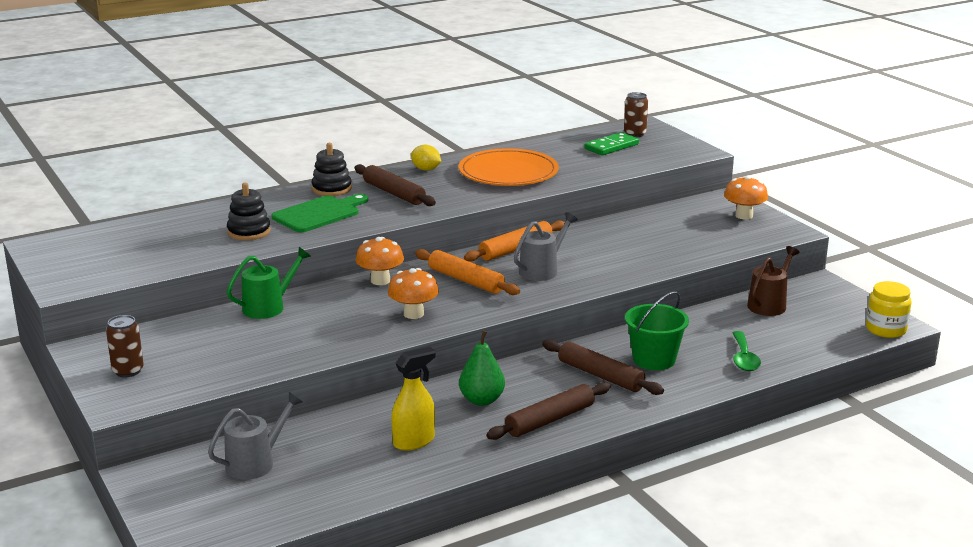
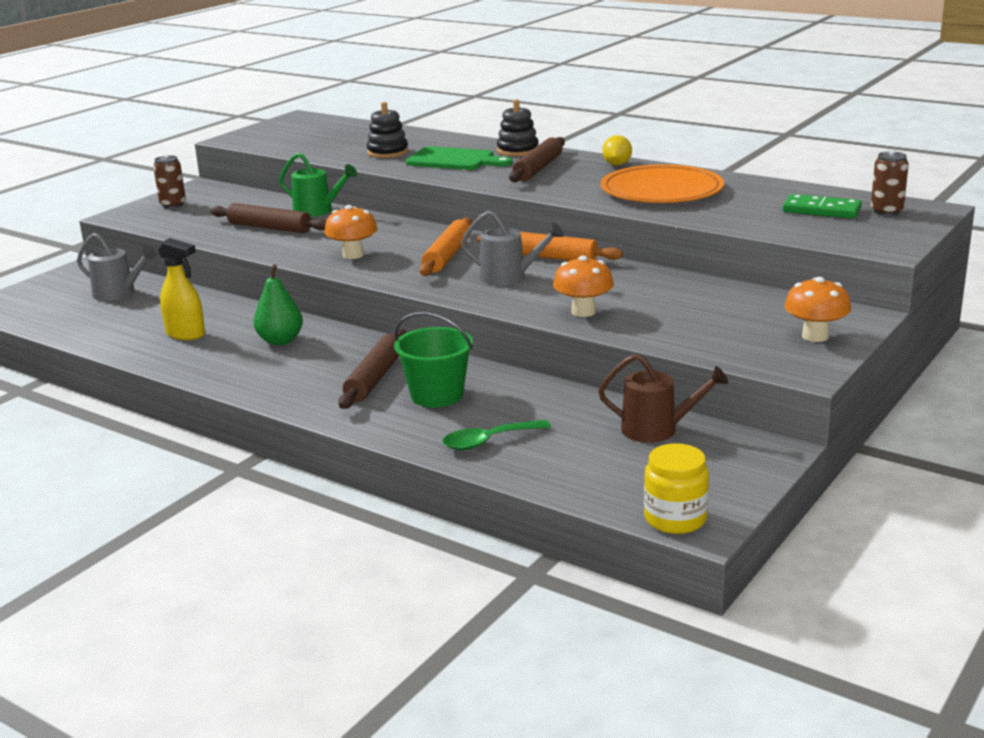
camera: 65 degrees right, 0 degrees up
(380, 281) = (410, 229): orange mushroom -> orange mushroom (583, 312)
(550, 420) = (263, 376): brown rolling pin -> brown rolling pin (269, 228)

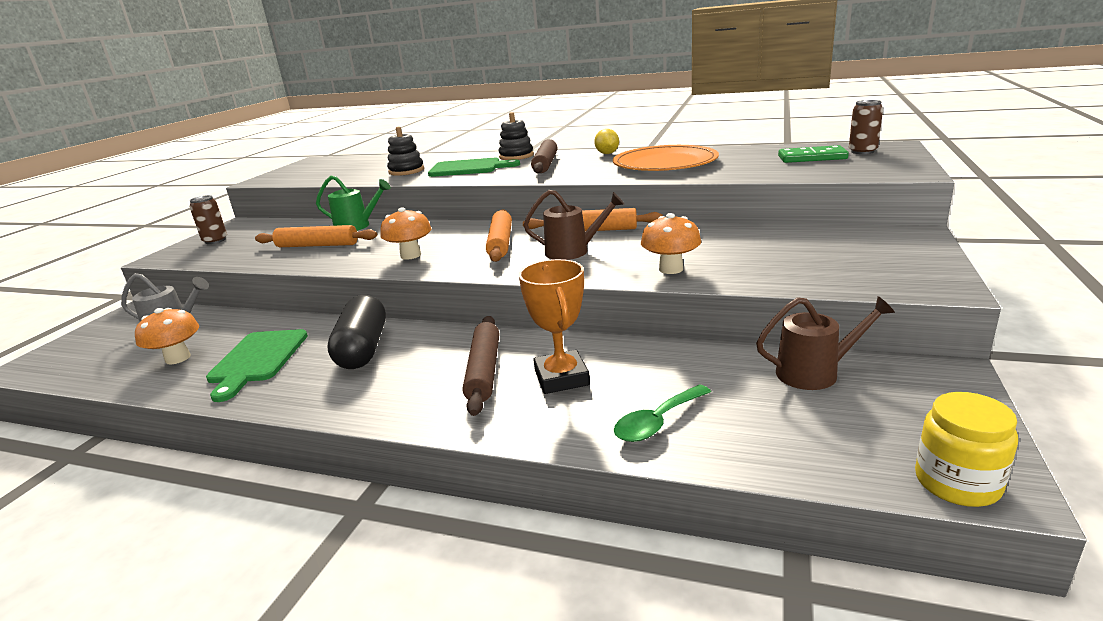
camera: 15 degrees left, 0 degrees up
(186, 334) = (257, 360): yellow spray bottle -> green cutting board
(269, 228) = (317, 245): brown rolling pin -> orange rolling pin
(280, 341) = (363, 349): green pear -> black capsule
(437, 395) = (561, 378): green bucket -> orange trophy
(509, 277) = (572, 251): grey watering can -> brown watering can
(815, 336) = (902, 255): orange mushroom -> orange mushroom (178, 358)

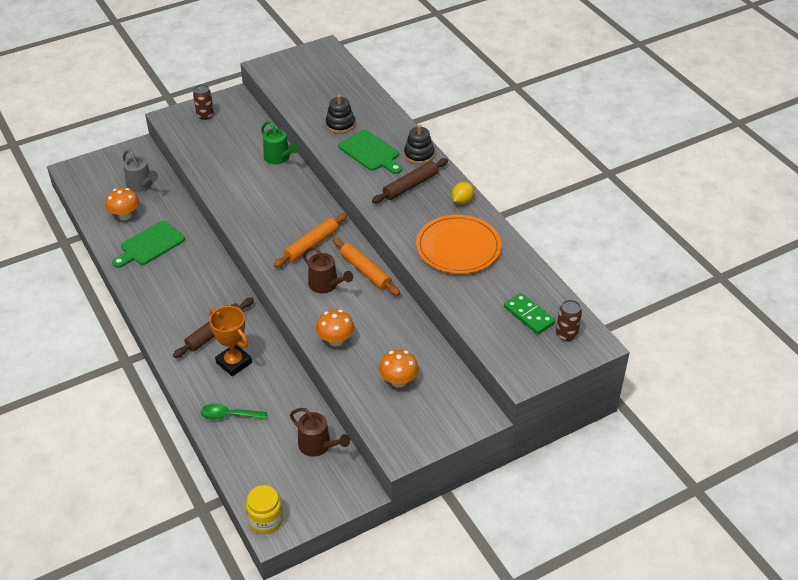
camera: 40 degrees right, 20 degrees up
(317, 245) = (239, 168): orange rolling pin -> none
(363, 349) = (192, 273): black capsule -> none
(410, 255) = (261, 221): orange mushroom -> orange mushroom (398, 381)
(561, 378) = (234, 362): orange trophy -> orange trophy turned 75 degrees counterclockwise

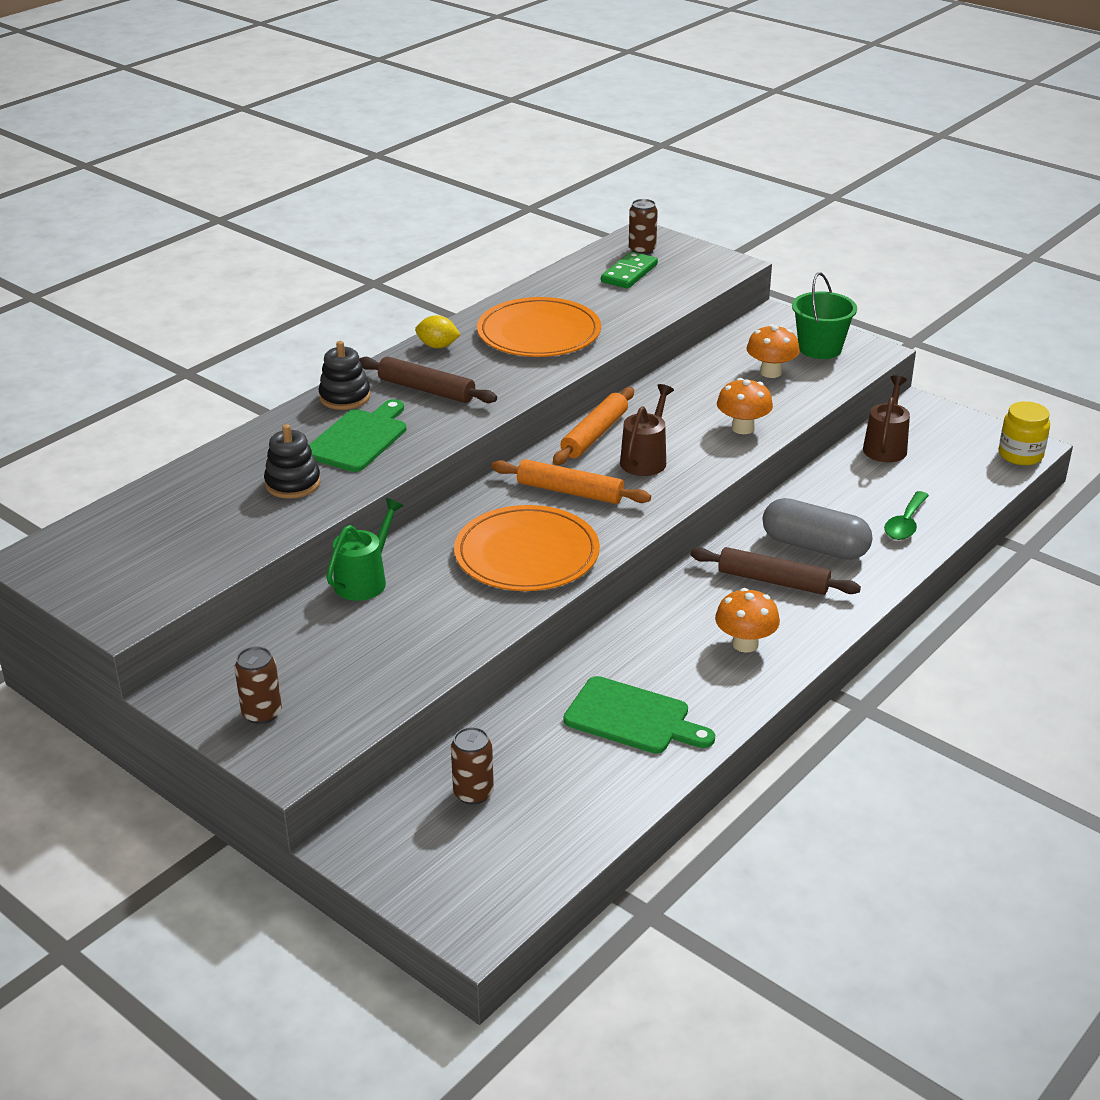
camera: 110 degrees left, 10 degrees down
(125, 215) = (574, 781): orange mushroom -> orange mushroom (745, 644)
(141, 185) = (473, 793): grey watering can -> brown can
(228, 415) = (905, 524): green spoon -> green spoon turned 45 degrees clockwise
(234, 362) = (815, 546): orange trophy -> grey capsule
(264, 214) = (527, 554): none -> orange plate
(419, 422) = (820, 348): none -> green bucket

